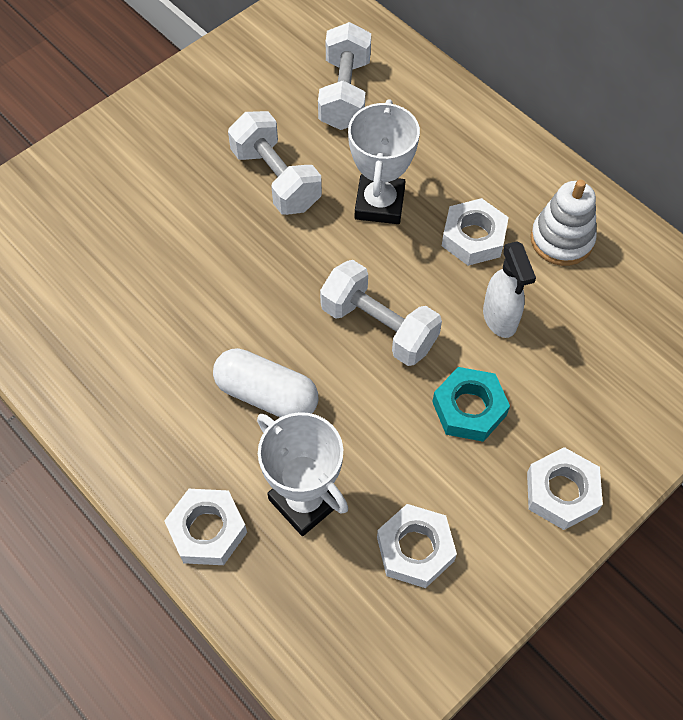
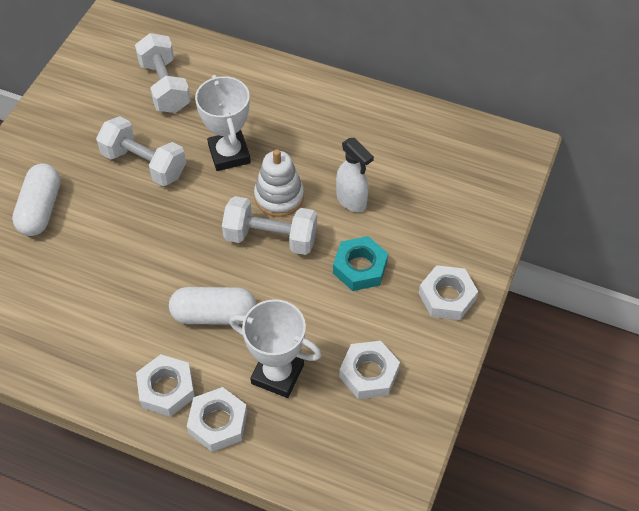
camera: 25 degrees left, 5 degrees down
(136, 189) = (40, 209): none -> white capsule
(473, 237) = (307, 153): white nut -> white nut (166, 389)
(561, 240) = (367, 133): white stacking toy -> white stacking toy (279, 197)

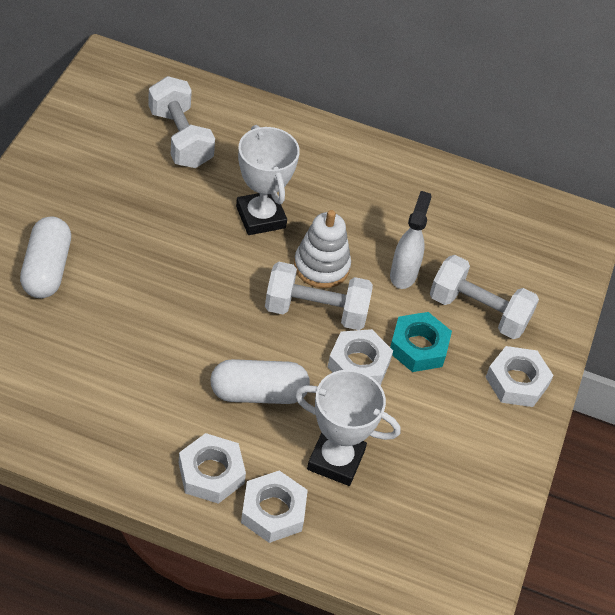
camera: 10 degrees left, 5 degrees down
(144, 164) = (164, 224): white dumbbell -> white dumbbell (478, 311)
(351, 201) = (403, 274): white spray bottle -> white spray bottle turned 120 degrees counterclockwise
(369, 373) = (437, 461): white nut -> white nut (358, 364)

